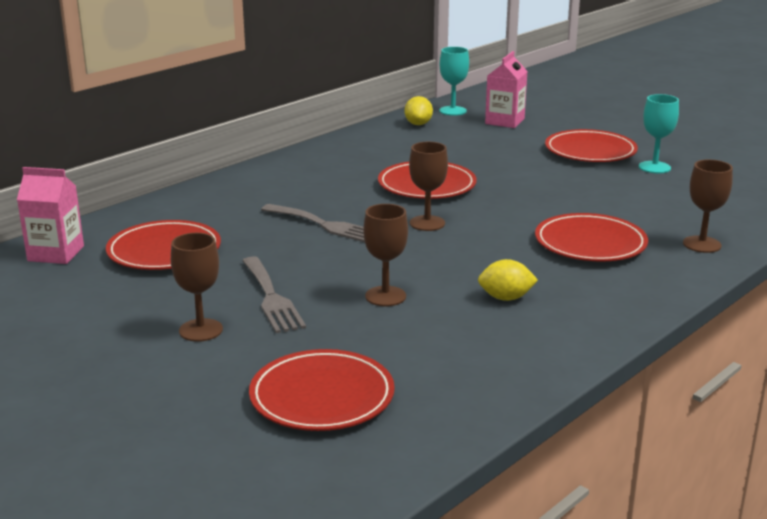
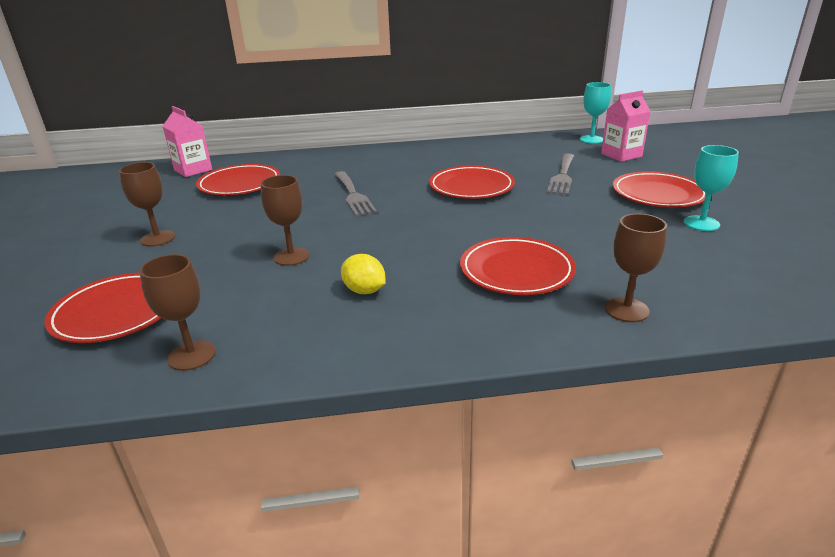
camera: 40 degrees right, 5 degrees up
(271, 298) = (230, 232): grey fork -> grey fork (562, 176)
(418, 124) = (547, 143): yellow lemon -> none
(427, 223) = (420, 214): brown goblet -> brown goblet (192, 355)

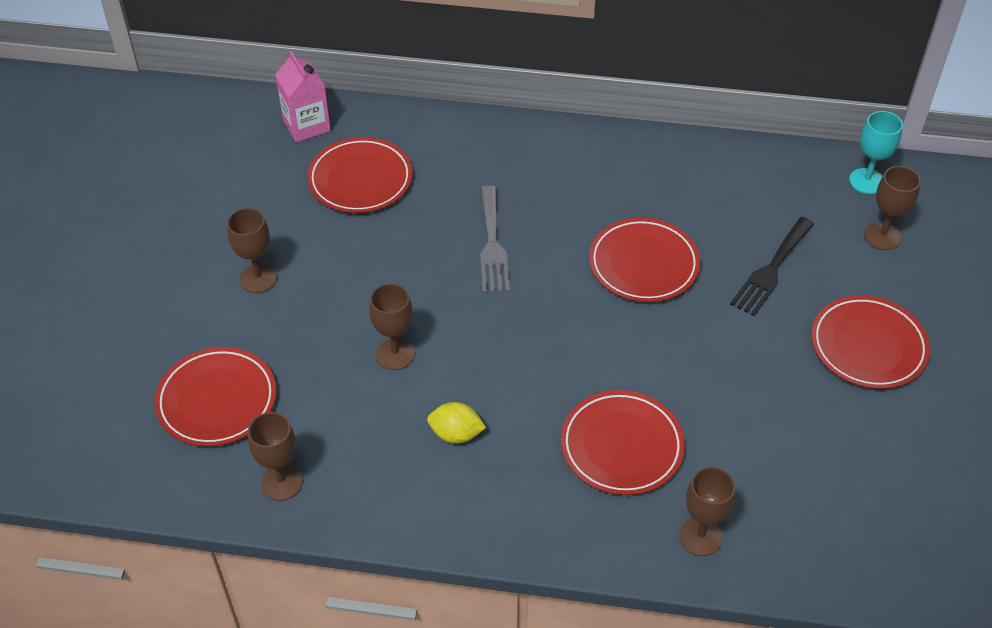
camera: 15 degrees right, 20 degrees up
(364, 291) = (456, 434): yellow lemon -> yellow lemon turned 45 degrees counterclockwise
(562, 176) = (771, 270): grey fork -> black fork
(621, 155) = (882, 236): pink carton -> brown goblet
(701, 223) = (878, 420): turquoise goblet -> none

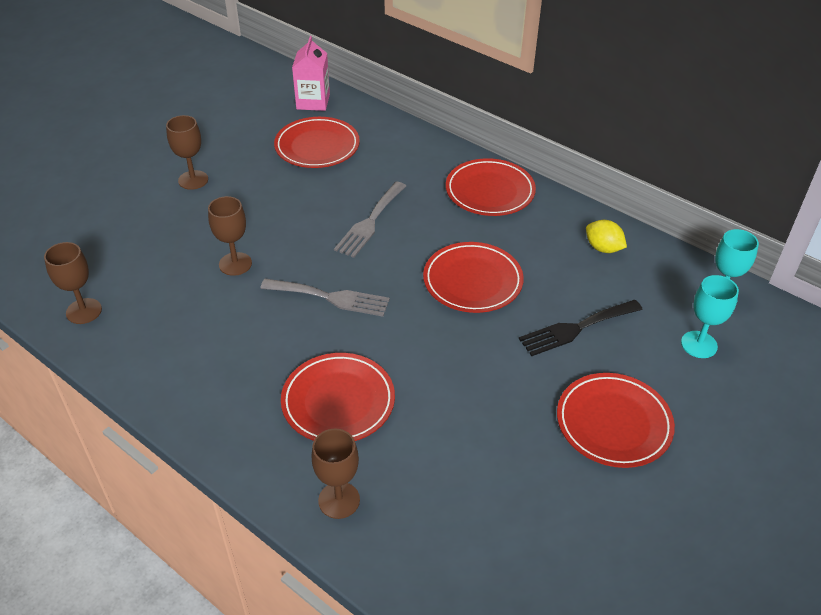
camera: 30 degrees right, 5 degrees down
(217, 400) = (95, 242): red plate -> red plate (490, 191)
(456, 434) = (226, 335): yellow lemon -> yellow lemon (603, 248)
(524, 345) = (330, 297): none -> grey fork
(882, 236) = (699, 344): brown goblet -> turquoise goblet

